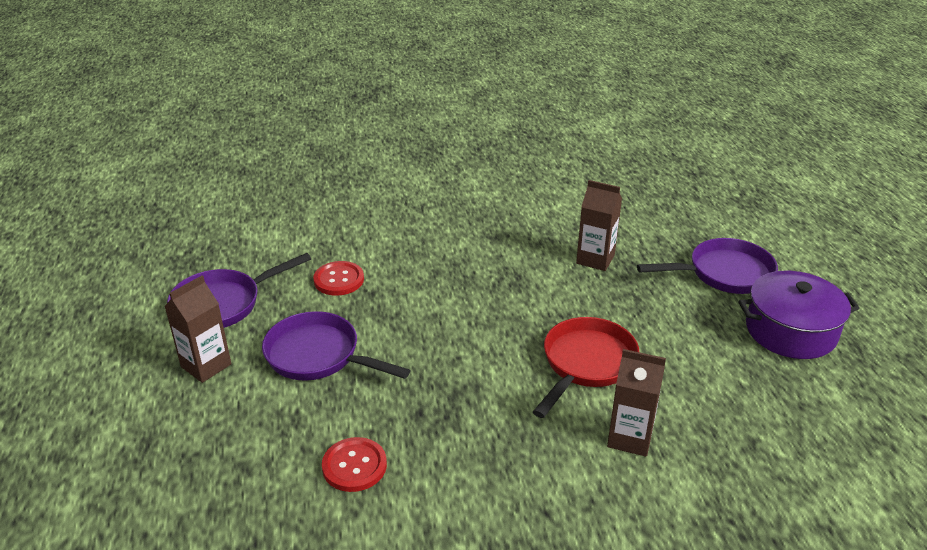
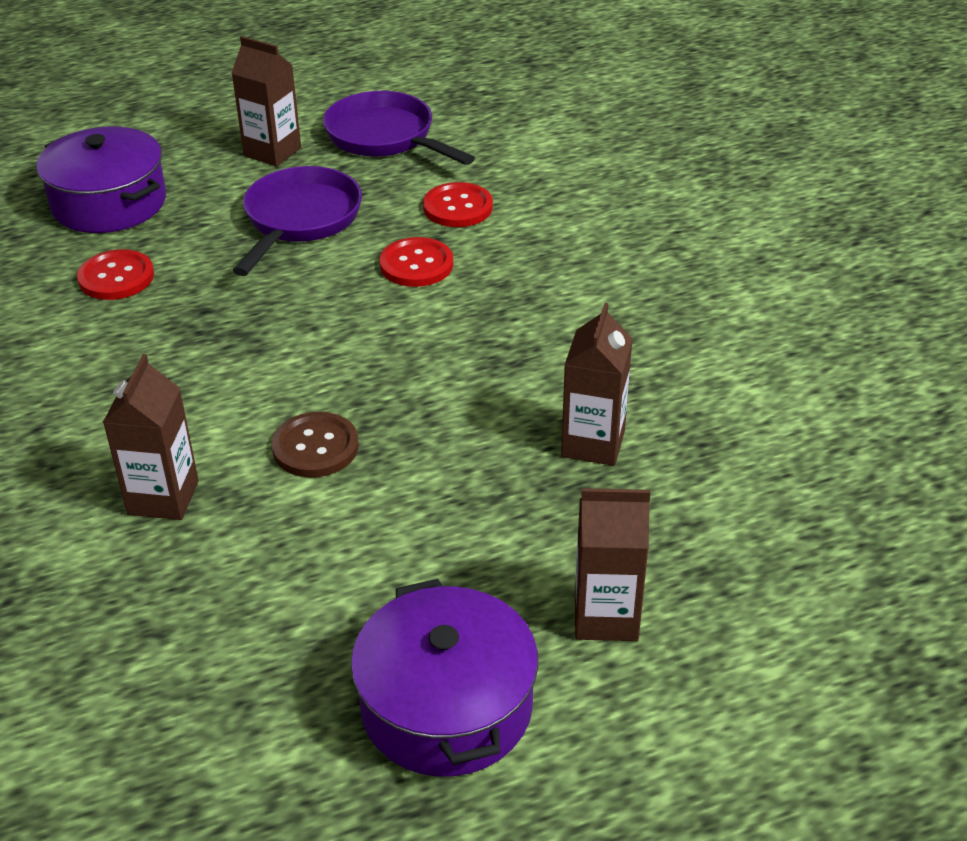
camera: 80 degrees right, 5 degrees up
(231, 472) = (109, 203): none -> purple pot
(401, 304) = (416, 265): none -> red button
(586, 364) = (315, 447): red pan -> brown button
(724, 273) = (606, 616): purple pan -> brown carton

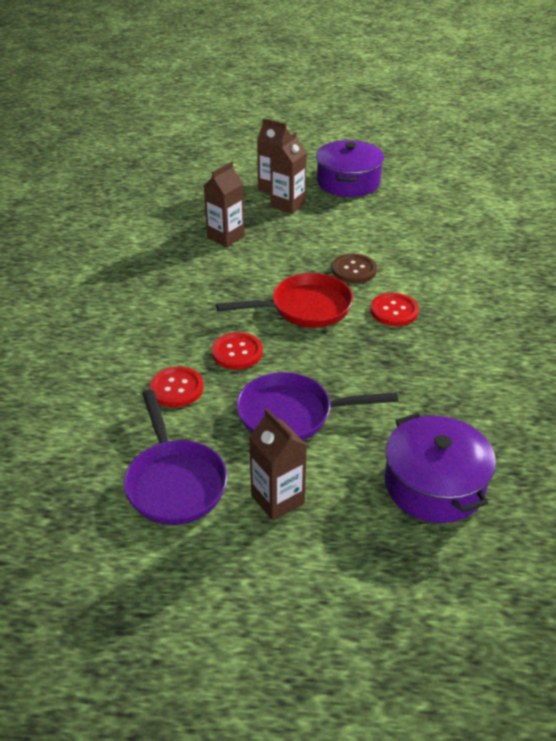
camera: 155 degrees left, 0 degrees up
(116, 277) = (439, 406): red button -> red button (394, 311)
(163, 497) = (435, 269): brown carton -> brown carton (287, 205)
(300, 220) = (291, 414): purple pan -> purple pan turned 45 degrees clockwise
(361, 352) = (305, 308): none -> red pan

